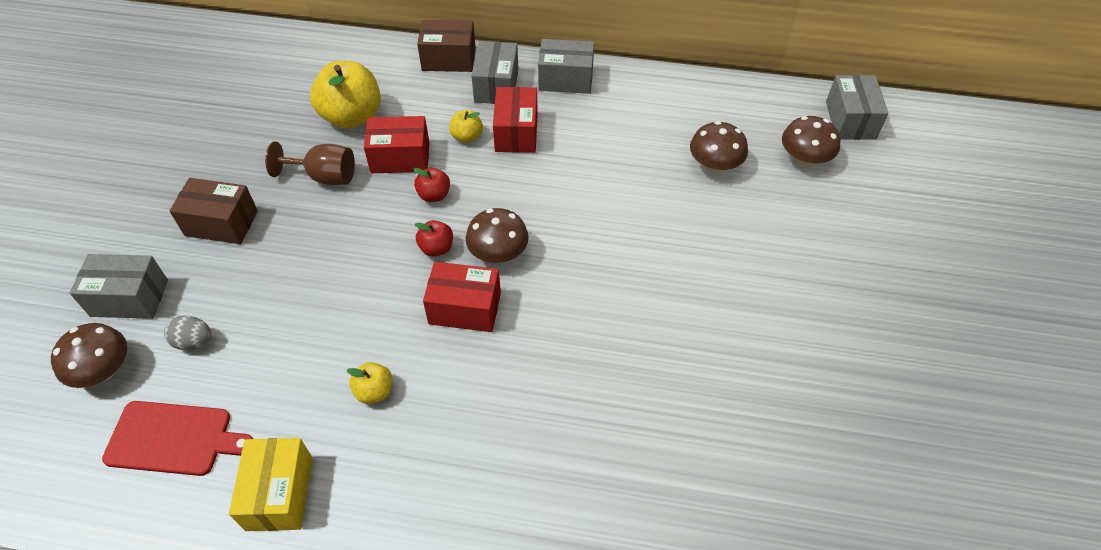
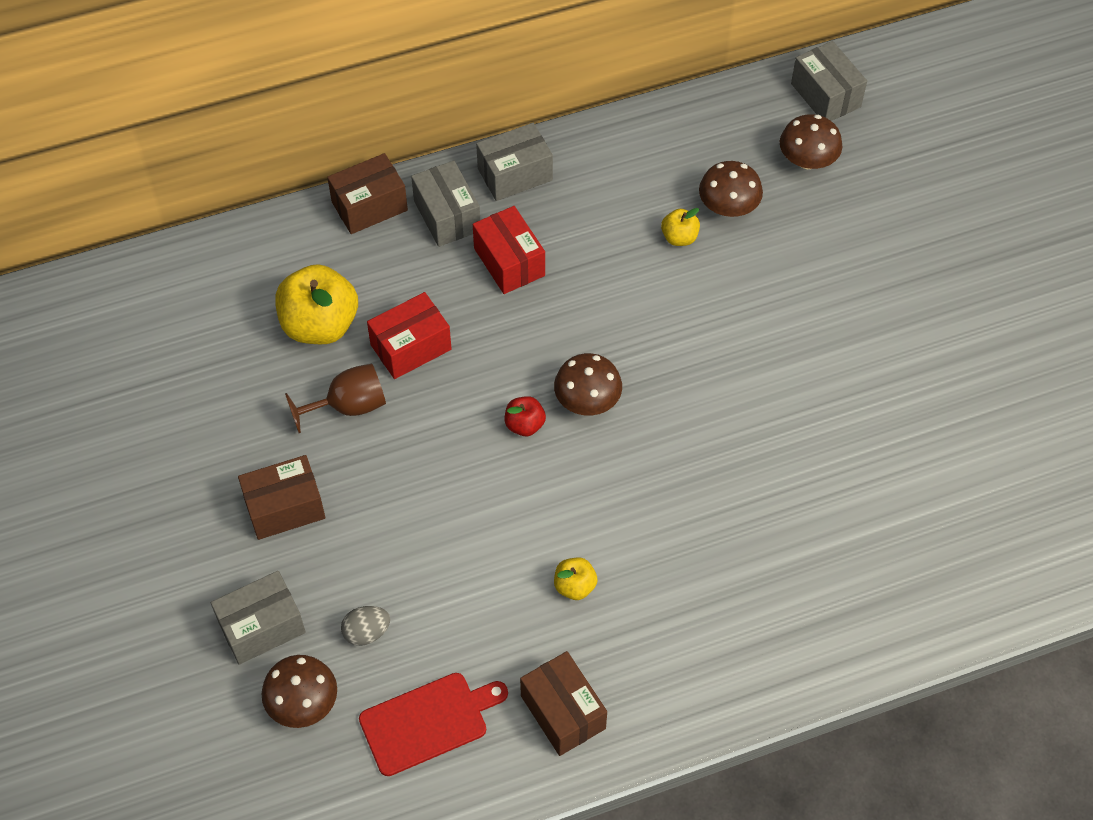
camera: 30 degrees left, 5 degrees up
(279, 493) = (563, 712): yellow box -> brown box
(434, 195) = (479, 371): red apple -> none
(465, 308) = (597, 470): red box -> none
(467, 137) = (462, 290): yellow apple -> yellow apple (679, 237)

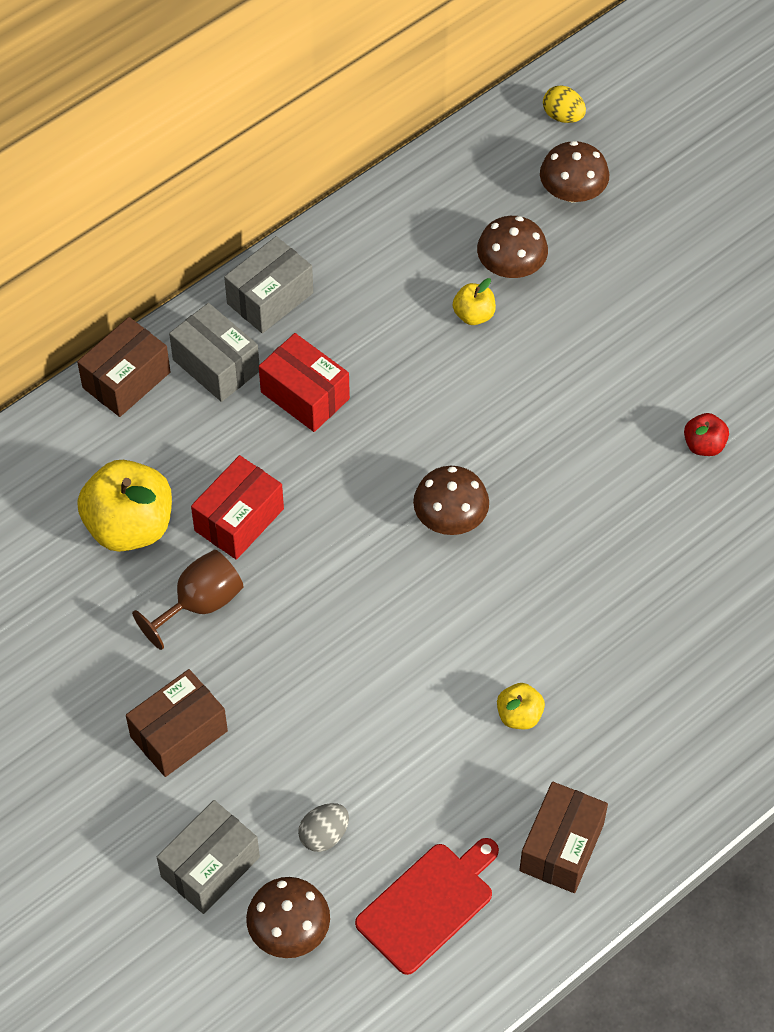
camera: 20 degrees left, 0 degrees up
(524, 425) = (396, 564): red apple -> red apple (704, 445)
(563, 712) = (561, 847): brown box -> brown box turned 75 degrees clockwise
(825, 95) = (563, 116): grey box -> yellow egg

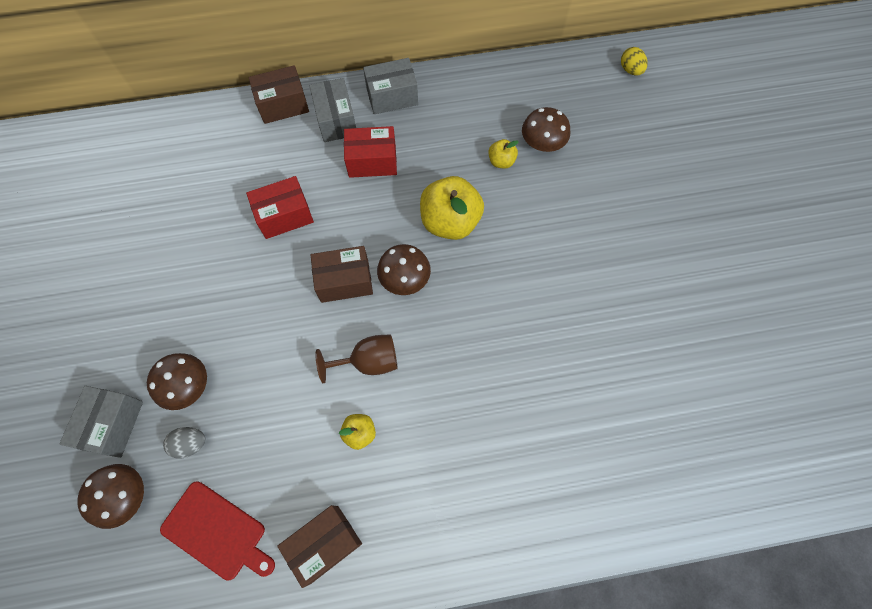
camera: 30 degrees right, 10 degrees up
(129, 526) = (224, 188): yellow apple -> yellow apple (450, 221)
(179, 734) = (158, 328): brown box -> brown box (344, 281)
(200, 604) = (227, 255): brown goblet -> brown goblet (368, 362)
(210, 867) = (113, 424): grey box -> grey box turned 60 degrees counterclockwise
(305, 395) = (372, 161): red box -> red box turned 75 degrees counterclockwise
(428, 904) = (217, 532): red cutting board -> red cutting board turned 45 degrees clockwise
(572, 192) = (608, 116): brown mushroom -> brown mushroom (187, 386)
(704, 445) = (592, 315): red apple -> none

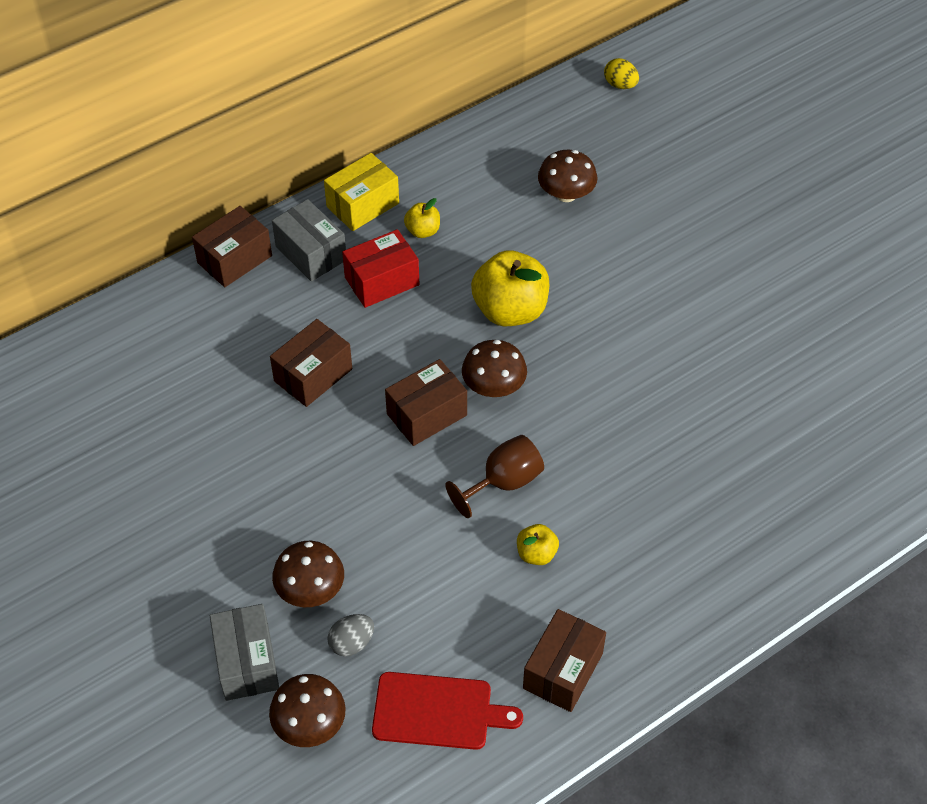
camera: 25 degrees left, 15 degrees down
(284, 216) = (313, 375): red box -> brown box
(392, 96) = (362, 205): grey box -> yellow box
(501, 161) = (531, 229): yellow apple -> yellow apple (423, 231)

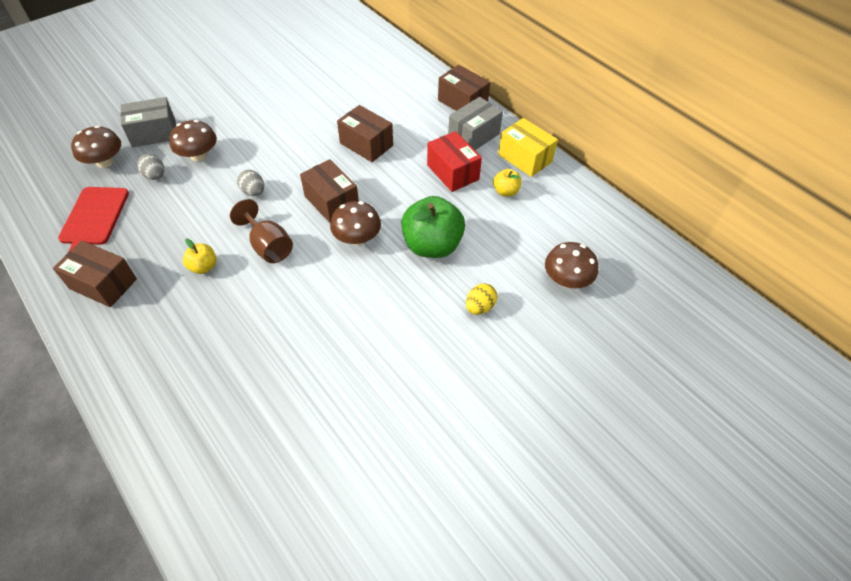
camera: 85 degrees right, 0 degrees up
(399, 508) = (253, 192): none -> grey egg
(510, 310) = (432, 245): yellow apple -> green apple
(620, 85) = (720, 320): yellow egg -> yellow egg (479, 307)

